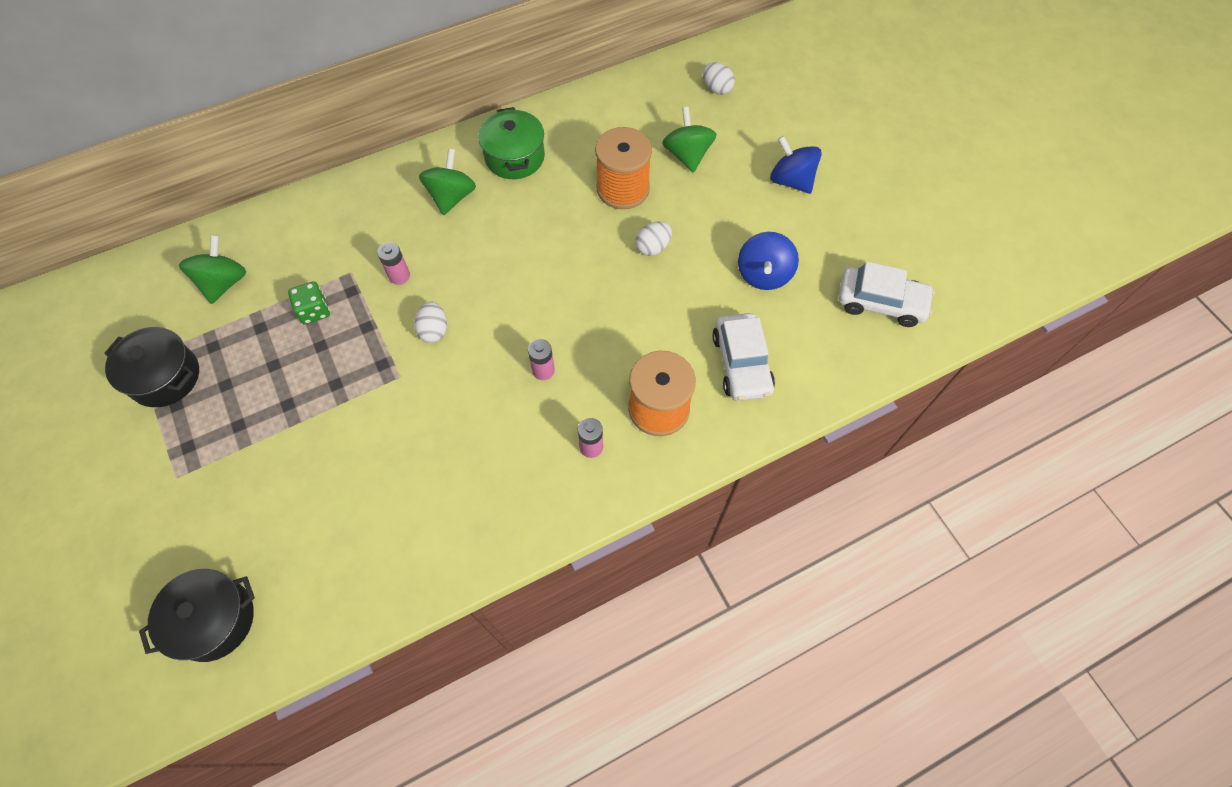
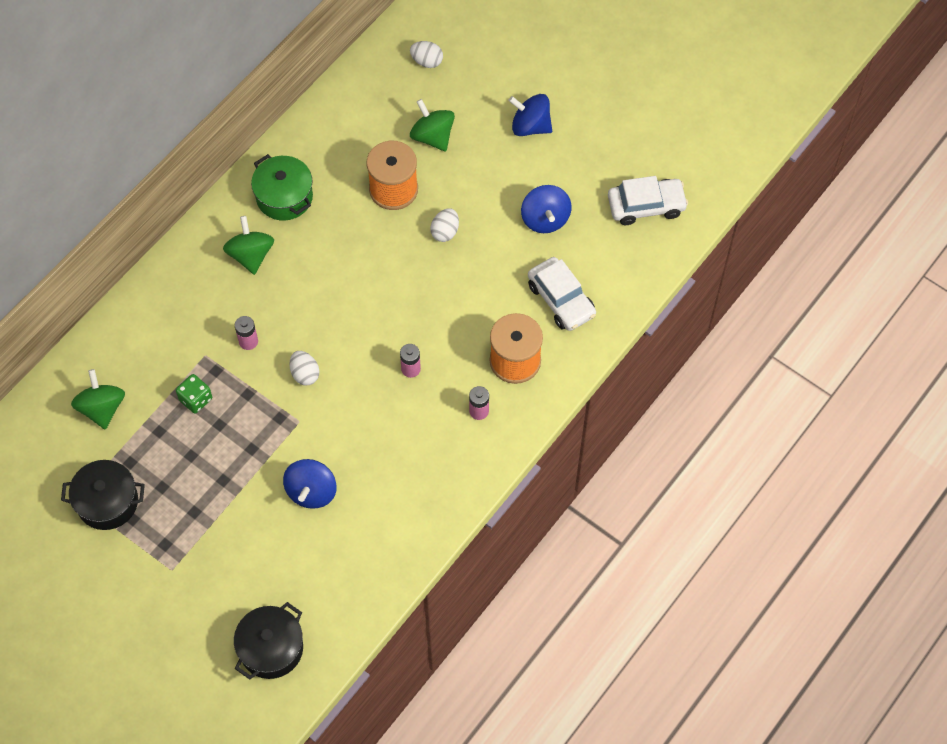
camera: 25 degrees left, 0 degrees up
(366, 457) = (311, 491): none -> blue spinning top

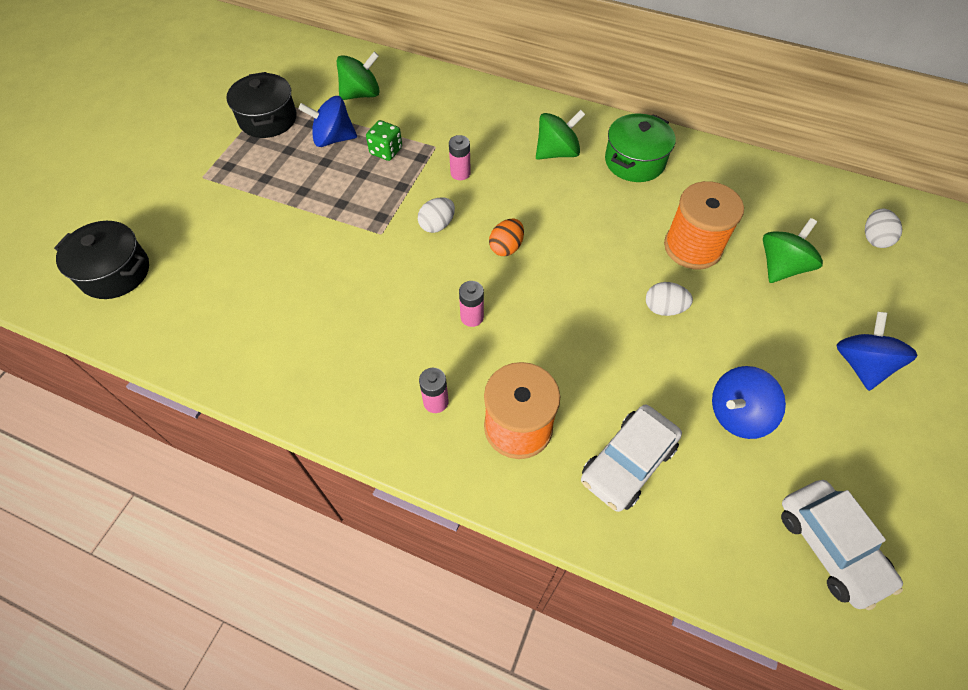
camera: 75 degrees right, 5 degrees down
(311, 491) = (300, 263): blue spinning top -> blue spinning top (333, 139)
(348, 326) = (506, 247): none -> orange egg

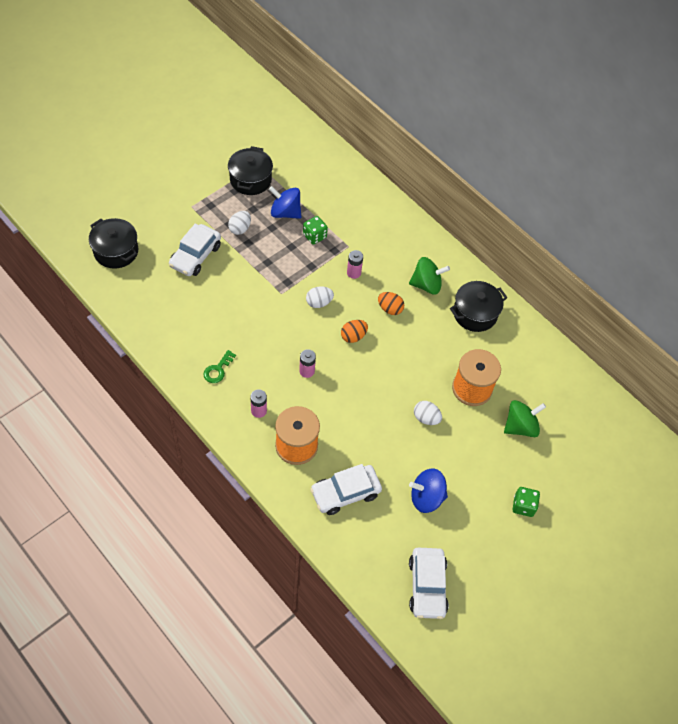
camera: 20 degrees right, 0 degrees up
(237, 233) = (195, 256): none -> white car
(345, 370) = (218, 370): none -> green key
(361, 94) = (320, 185): green spinning top -> none
(531, 196) = (390, 309): none -> orange egg
(634, 161) = (475, 313): green pot -> black pot
(861, 364) = (523, 506): blue spinning top -> green dice
(874, 238) = (598, 436): white egg -> white egg (240, 229)

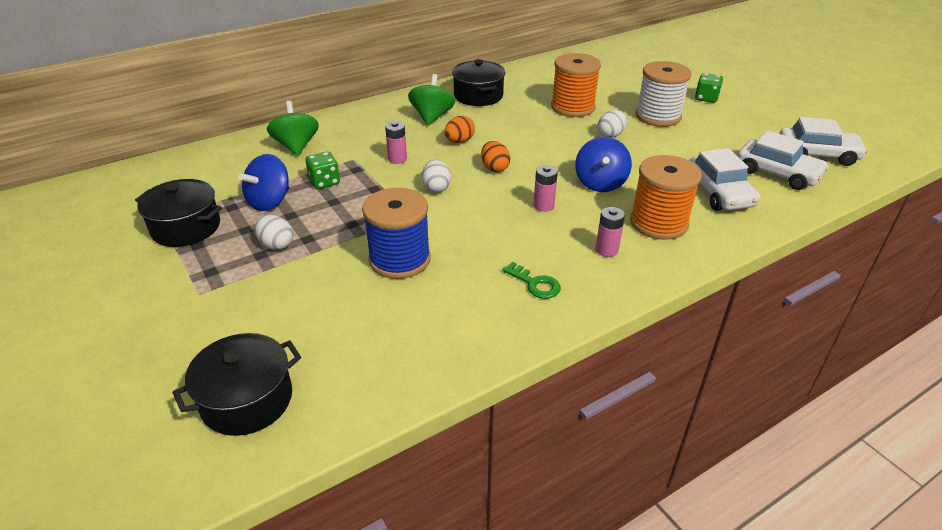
camera: 75 degrees left, 20 degrees down
(195, 256) = (307, 294): white car -> white car (777, 173)
(233, 294) = (399, 259): none -> blue spool
(426, 497) = (710, 144): blue spinning top -> blue spinning top (600, 183)
(471, 458) = (658, 116): none -> white spool
(520, 426) = (617, 90): green spinning top -> green spinning top (296, 146)

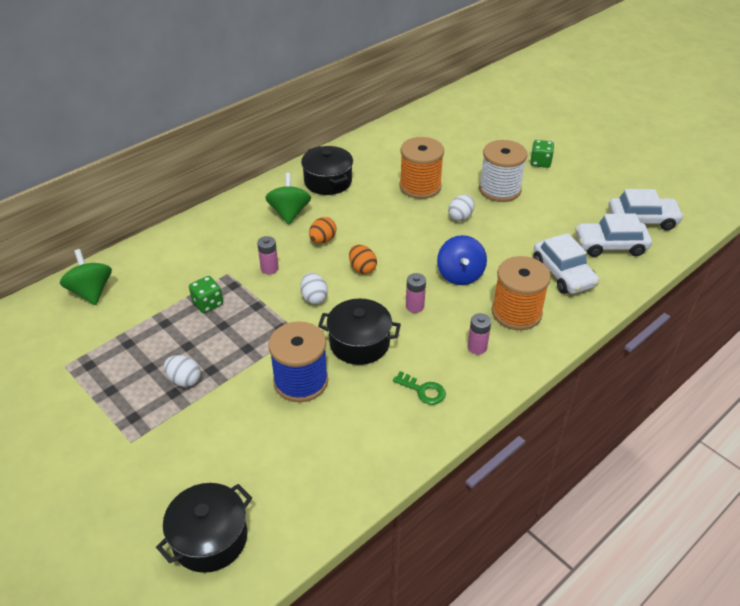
camera: 10 degrees left, 5 degrees up
(186, 228) = (93, 372): black pot -> black pot (359, 343)
(269, 202) = (163, 333): blue spinning top -> none
(296, 146) = (167, 264): green spinning top -> green spinning top (91, 292)
(777, 173) = (610, 245): white car -> white car turned 150 degrees clockwise

